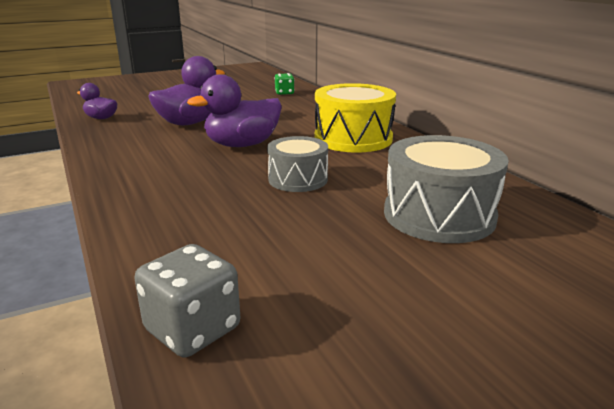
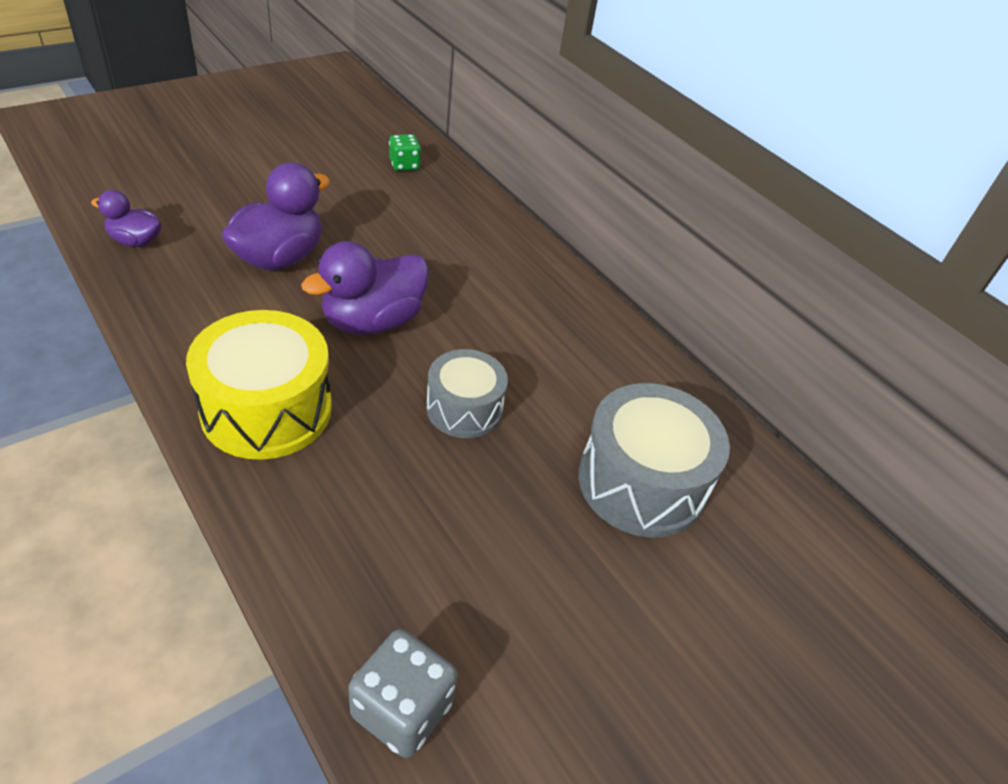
camera: 15 degrees left, 20 degrees up
(353, 138) = (522, 303): yellow drum -> yellow drum (266, 409)

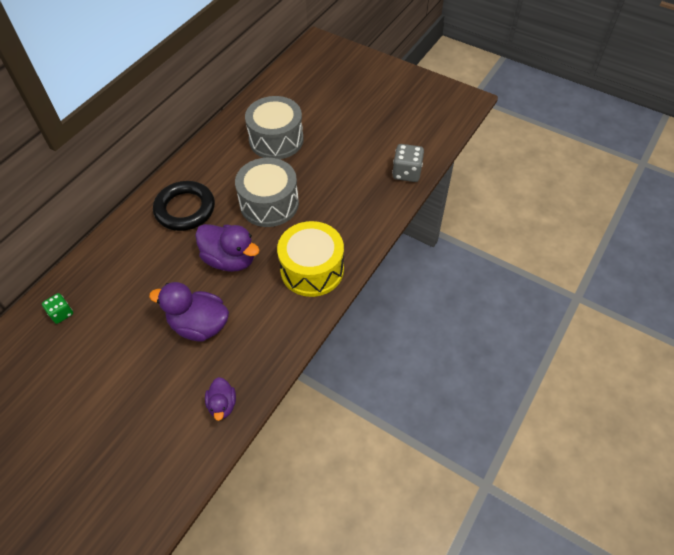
camera: 105 degrees left, 10 degrees up
(464, 408) = (269, 204): grey drum -> grey drum, size x1.60
(517, 306) = (185, 209): none -> black ring

